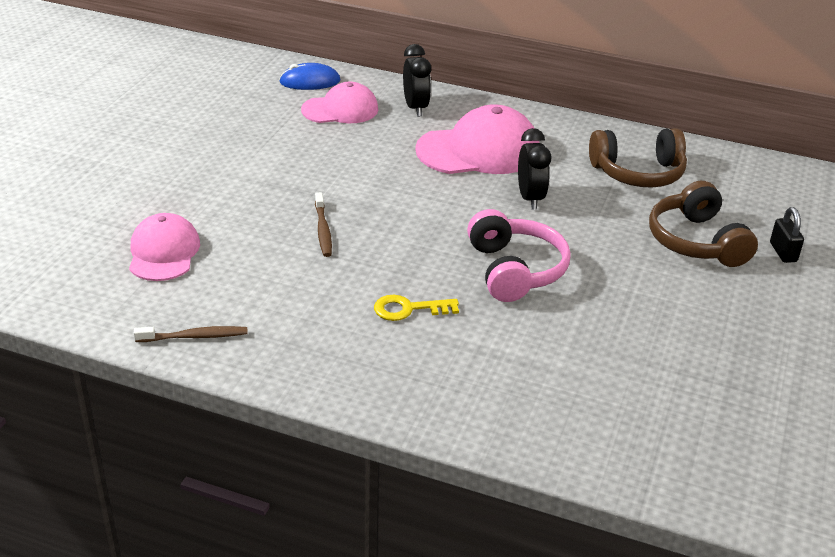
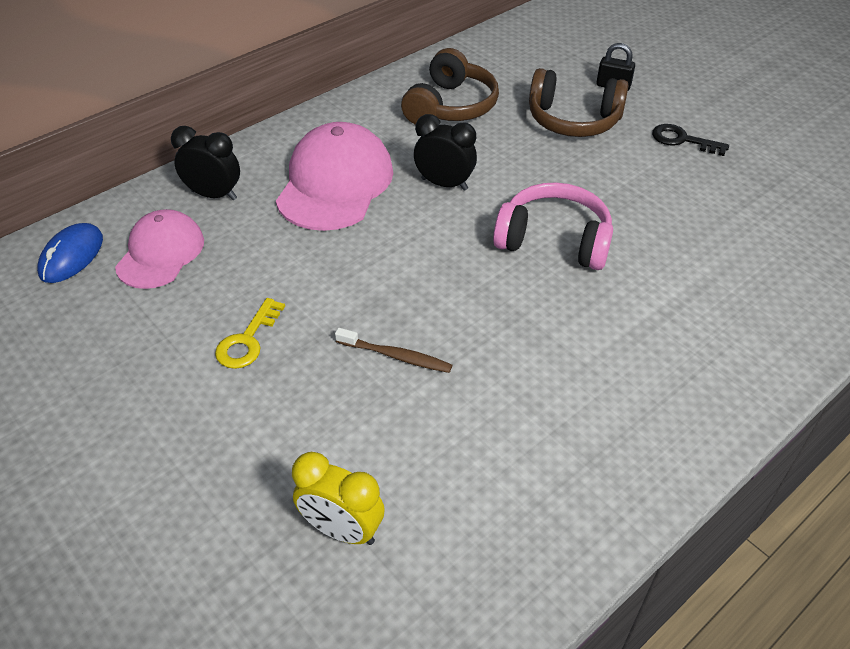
camera: 60 degrees left, 10 degrees up
(164, 252) = (342, 530): pink cap -> yellow clock
(194, 336) = (538, 551): brown toothbrush -> none
(409, 309) = (578, 339): yellow key -> yellow key (247, 340)
(742, 313) = (682, 140): none -> black key

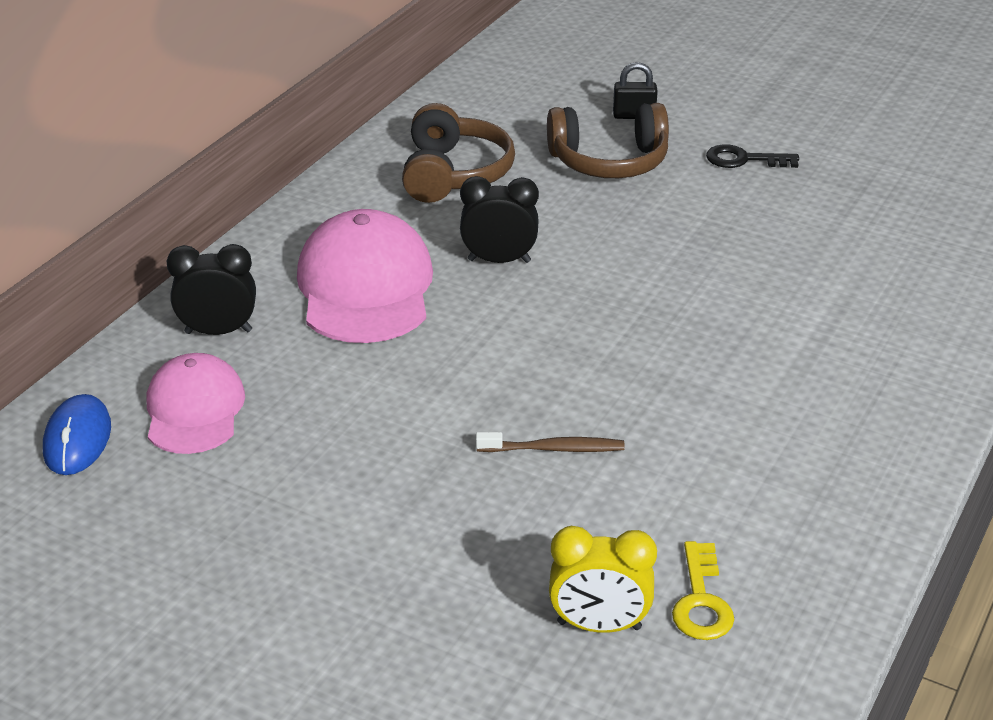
camera: 20 degrees left, 10 degrees down
(247, 340) = (369, 475): yellow key -> yellow key (701, 601)
(554, 240) = (660, 293): pink headphones -> none

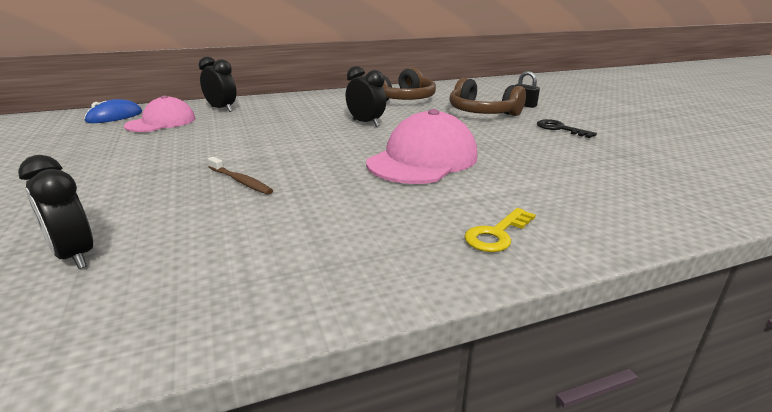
camera: 40 degrees right, 10 degrees down
(365, 287) = (297, 114): pink cap -> pink cap (423, 159)
(599, 625) = (74, 256): yellow clock -> black clock
(701, 601) = (140, 277): yellow key -> yellow key (497, 234)

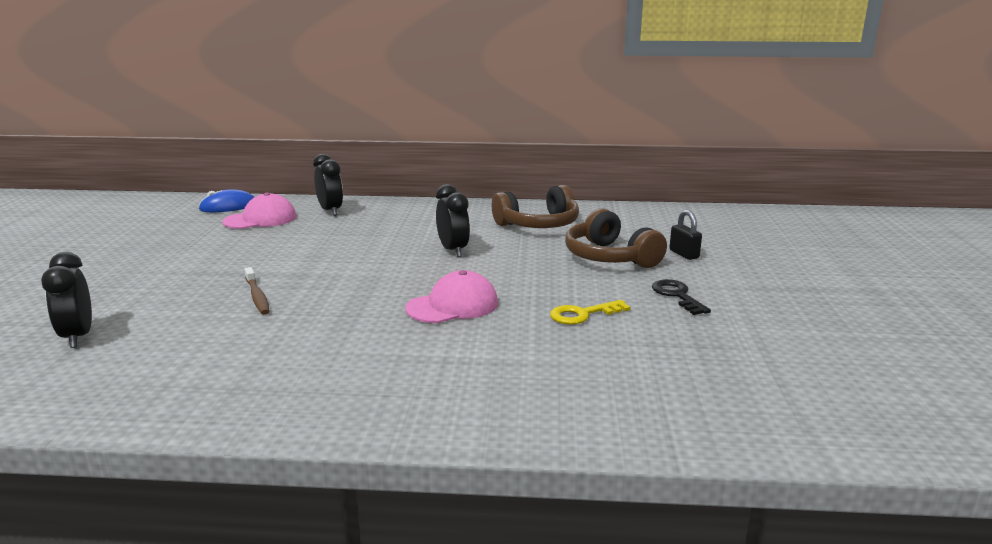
camera: 25 degrees right, 5 degrees down
(423, 159) = (453, 306): pink cap -> pink cap, size x0.65
(497, 234) = (410, 399): yellow key -> yellow key (583, 314)

